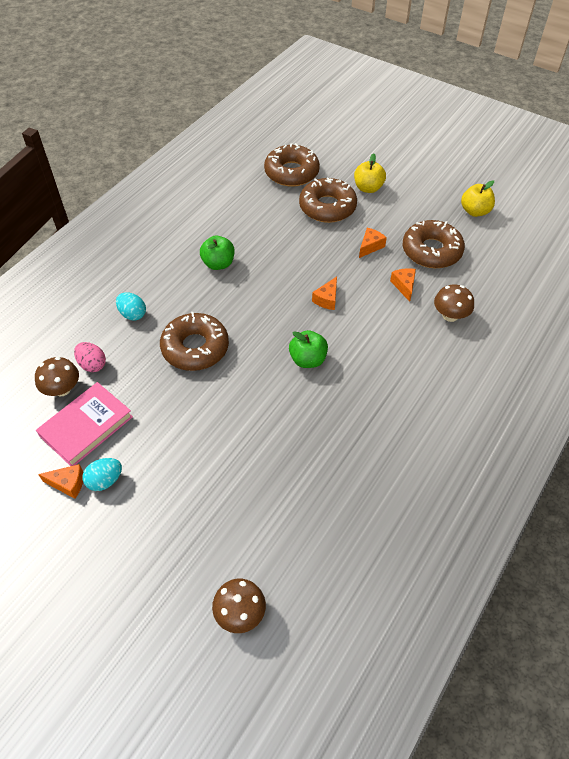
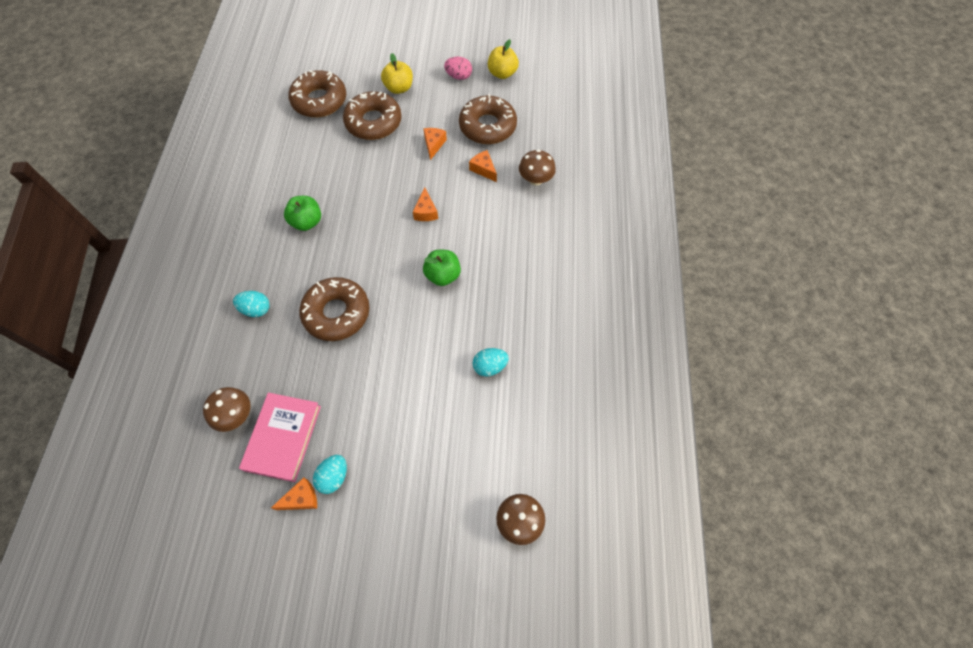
camera: 30 degrees left, 10 degrees up
(92, 364) = (249, 377): pink egg -> pink egg (458, 76)
(301, 459) = (490, 366): none -> turquoise egg

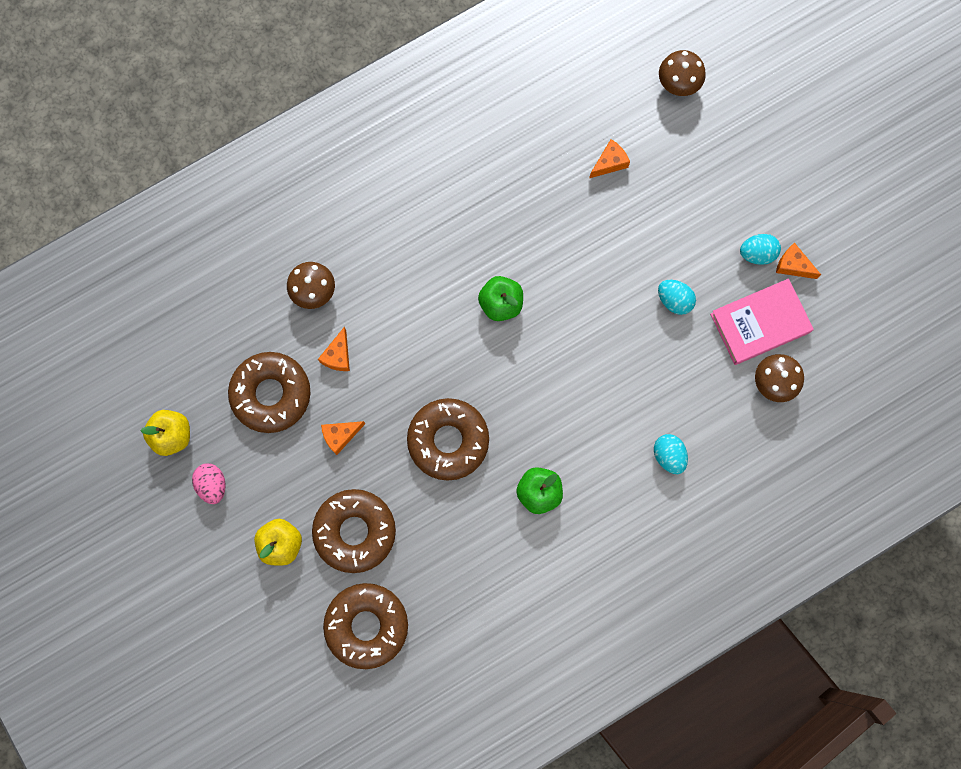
camera: 125 degrees left, 15 degrees up
(337, 313) = (615, 374): brown donut -> brown donut (448, 440)
(426, 211) = (437, 376): orange cheese -> orange cheese (609, 163)
(490, 366) = (564, 194): turquoise egg -> turquoise egg (674, 300)

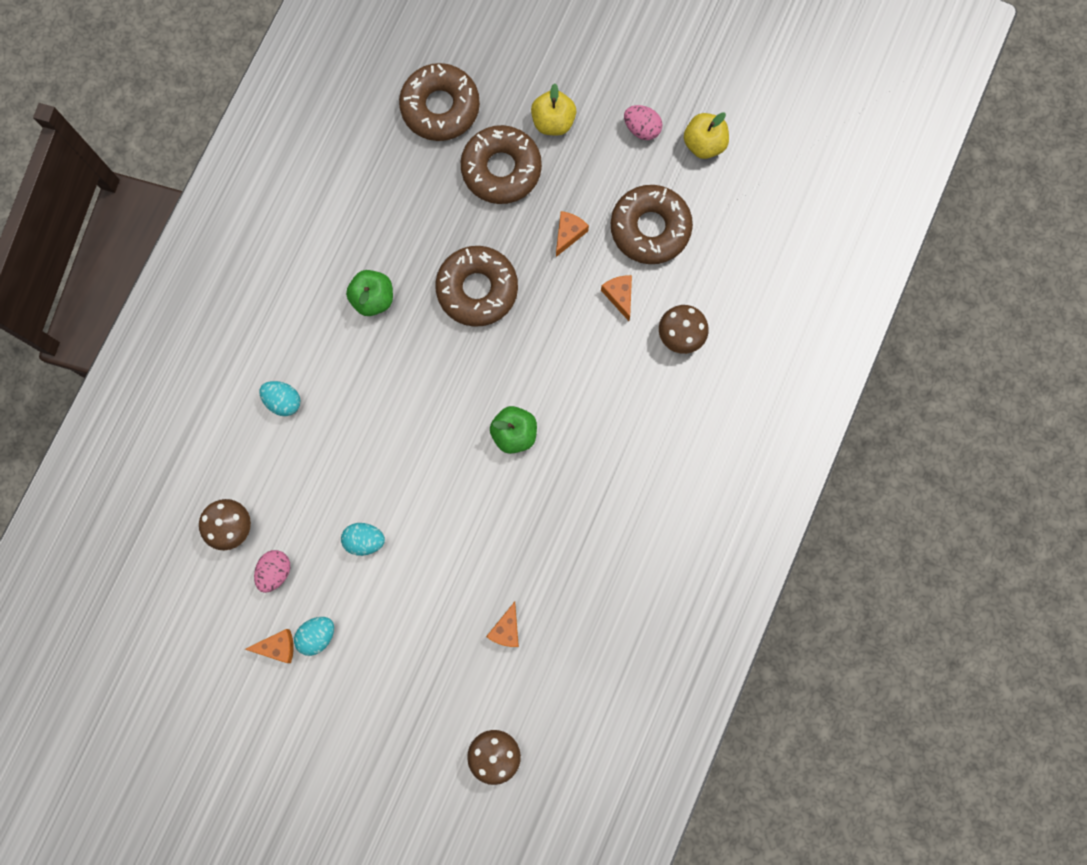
camera: 145 degrees right, 0 degrees up
(760, 323) = (275, 572): pink book -> pink egg

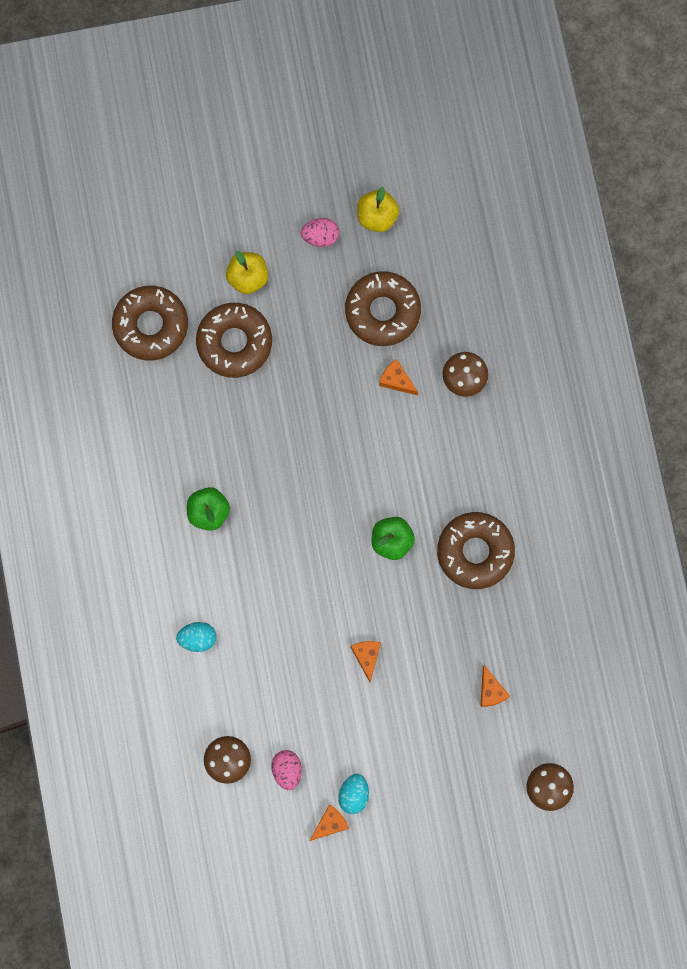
camera: 35 degrees left, 0 degrees up
(364, 540) = (337, 699): turquoise egg -> none
(477, 289) = (284, 449): brown donut -> brown donut (475, 552)
(568, 234) = (323, 358): orange cheese -> orange cheese (367, 657)

